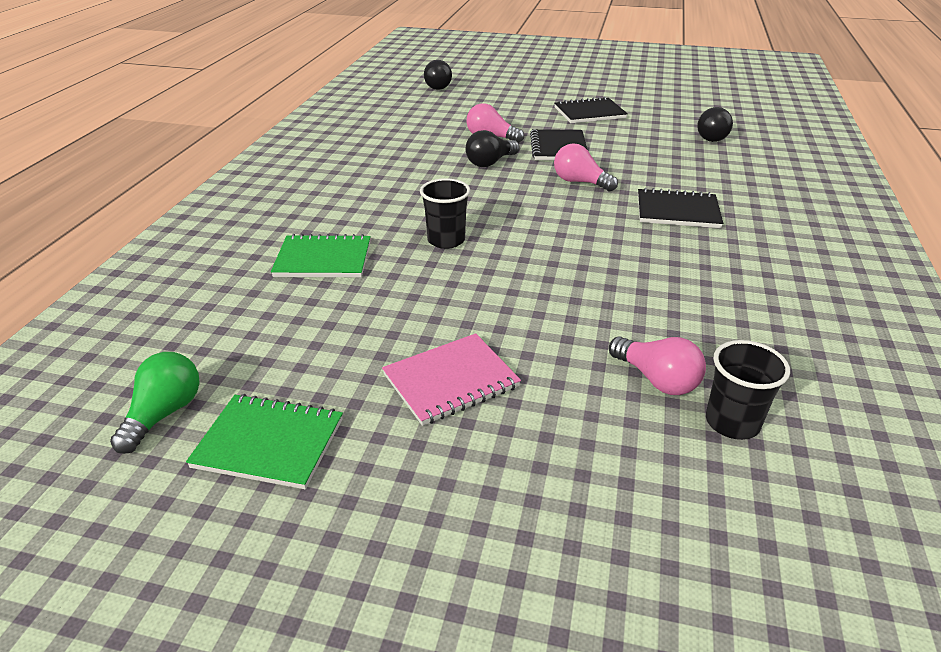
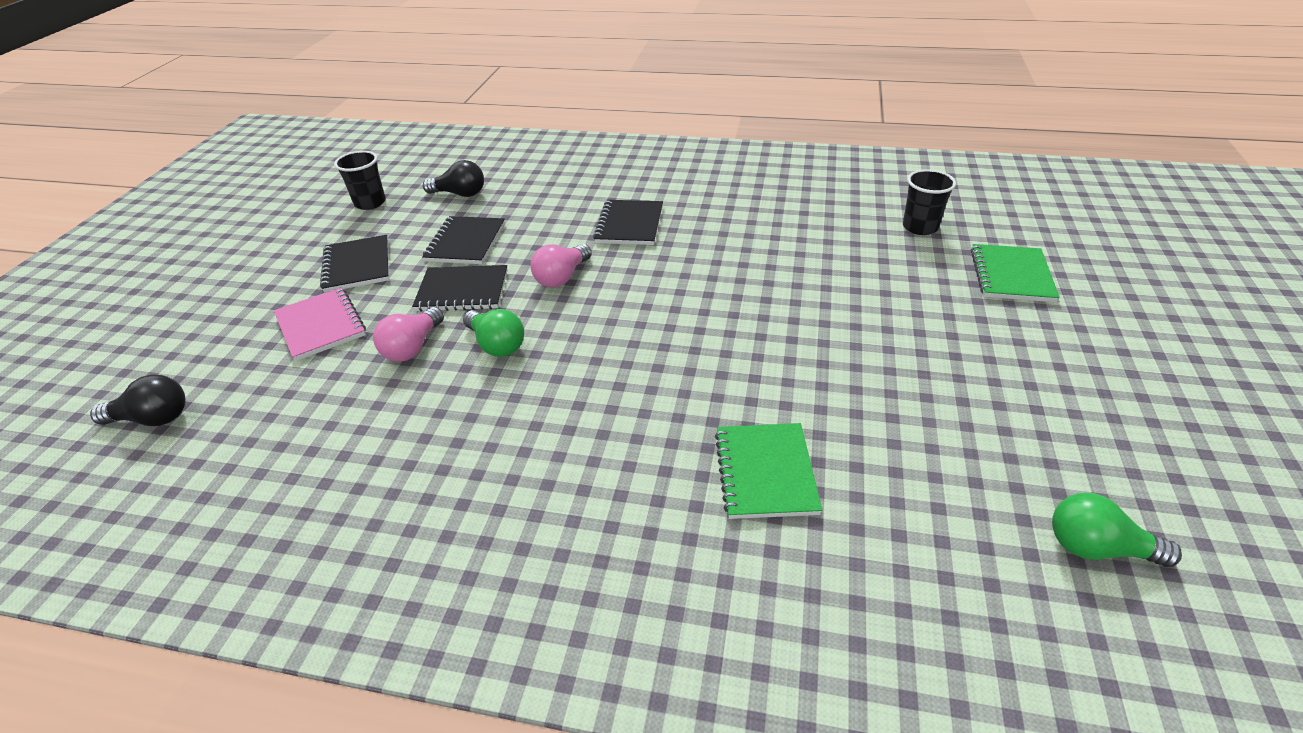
camera: 90 degrees left, 5 degrees up
(269, 443) = (1081, 452): green notebook -> green notebook (1011, 275)
(446, 240) = (703, 369): black cup -> black cup (370, 203)
(451, 381) = (941, 350): pink notebook -> pink notebook (321, 326)
(490, 162) = (496, 345): black light bulb -> green light bulb
(628, 144) = (465, 242): none -> black notebook
(657, 379) = (889, 251): pink light bulb -> none

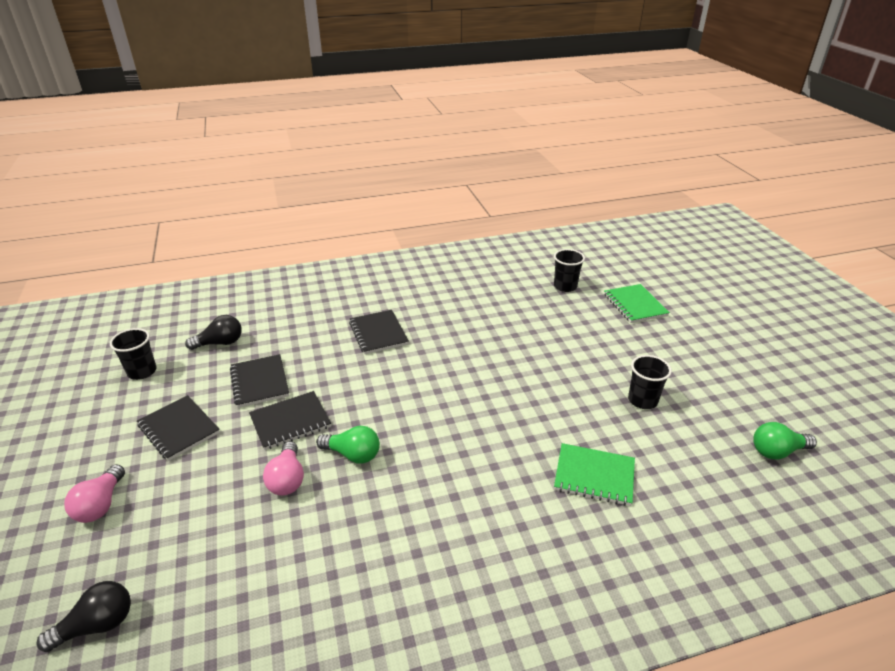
camera: 30 degrees left, 5 degrees down
(321, 326) = (190, 489): pink notebook -> none
(562, 277) = (360, 388): pink light bulb -> pink light bulb (101, 504)
(765, 472) = (594, 476): green notebook -> green notebook turned 45 degrees counterclockwise
(919, 402) = (642, 400): none -> black cup

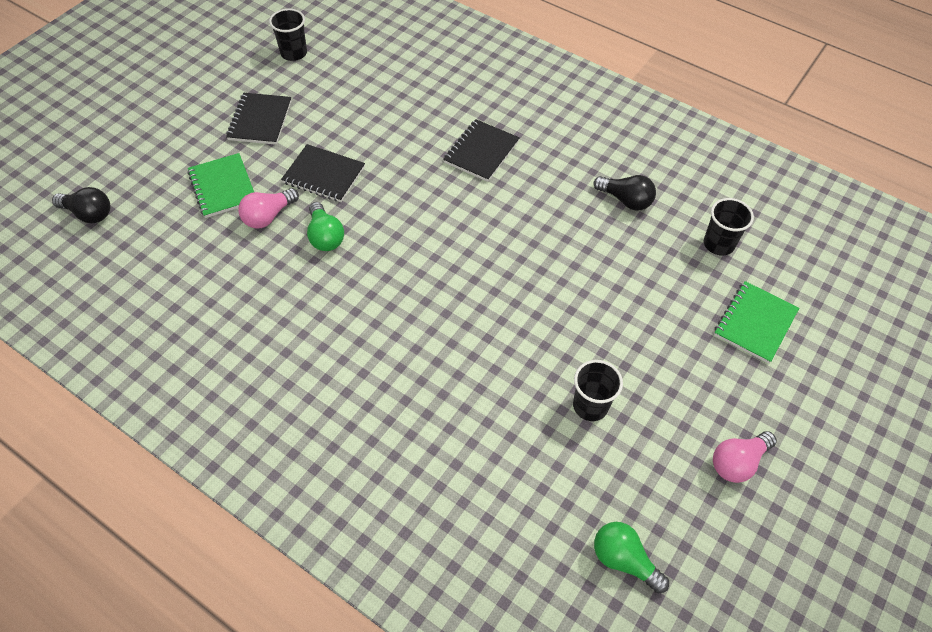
camera: 50 degrees right, 20 degrees up
(101, 504) = (167, 139): pink light bulb -> pink light bulb (737, 462)
(220, 343) = (366, 67): black light bulb -> black light bulb (625, 200)
(260, 382) = (347, 125): black notebook -> none
(594, 476) = (447, 415): green notebook -> green notebook (223, 187)

